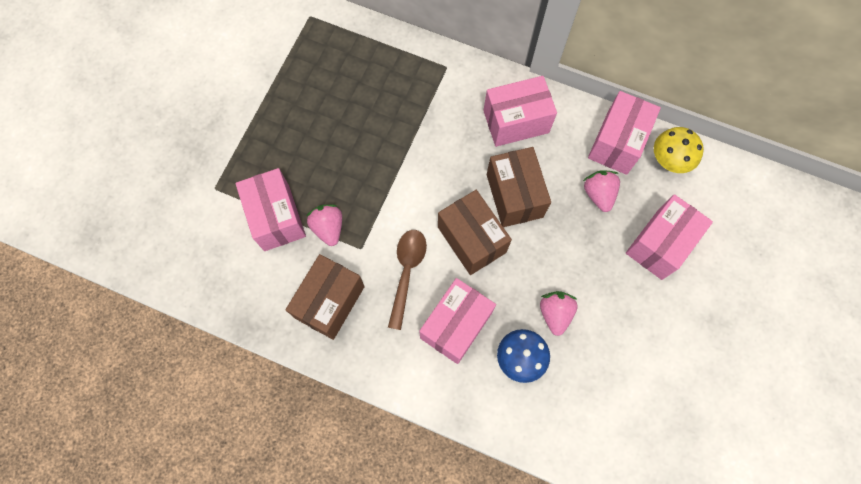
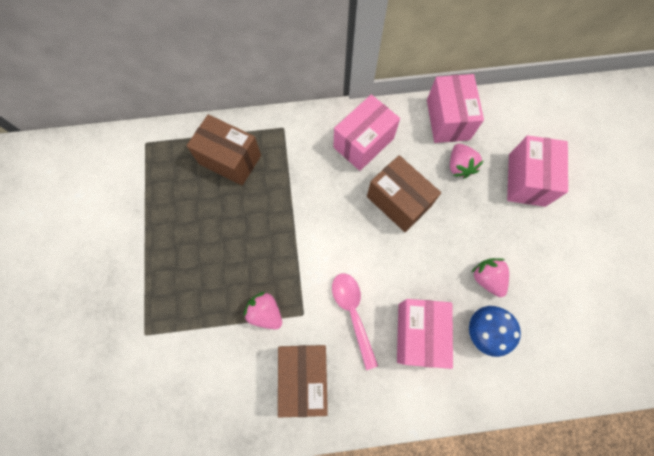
camera: 30 degrees left, 0 degrees up
(276, 217) = (215, 329): pink box -> none
(407, 272) = (352, 313): brown spoon -> pink spoon
(471, 239) = (387, 256): brown box -> brown box (230, 159)
(598, 194) = (459, 166): pink strawberry -> pink strawberry turned 150 degrees counterclockwise
(668, 161) = (492, 114): yellow mushroom -> none

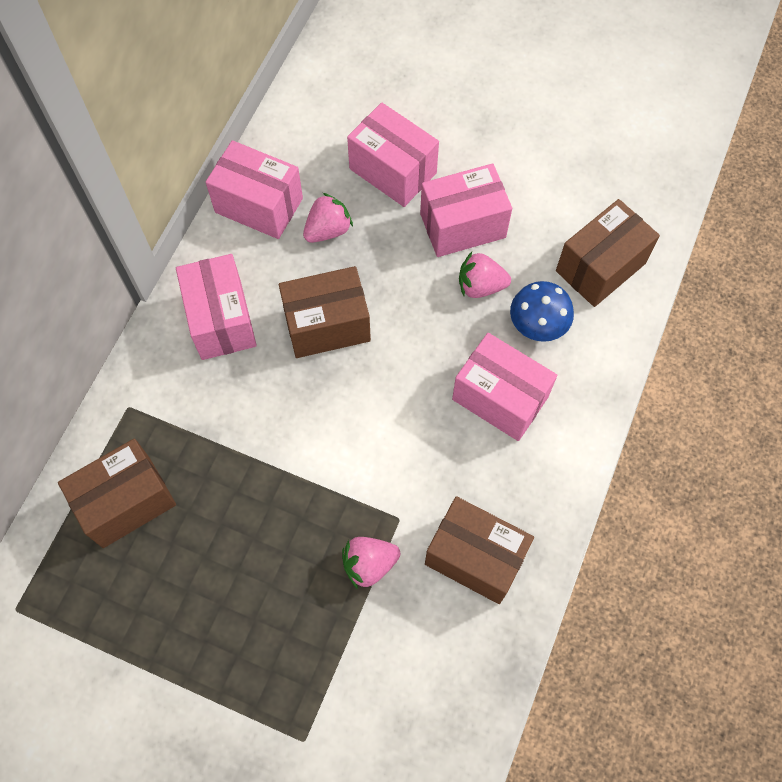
camera: 60 degrees left, 5 degrees down
(352, 313) = (432, 458): pink spoon -> none
(459, 166) = (328, 230): pink strawberry -> pink strawberry turned 60 degrees counterclockwise
(521, 243) = (462, 225): none -> pink box
(557, 352) = (600, 267): none -> brown box

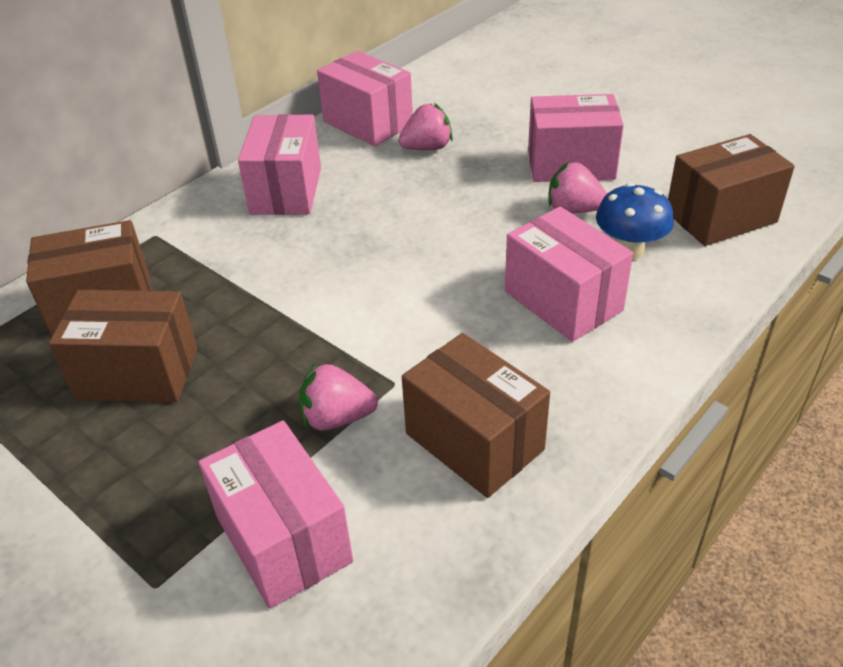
camera: 20 degrees right, 25 degrees down
(327, 325) = (392, 211): brown box -> brown box (138, 373)
(393, 171) = (512, 120): pink box -> pink box (283, 539)

